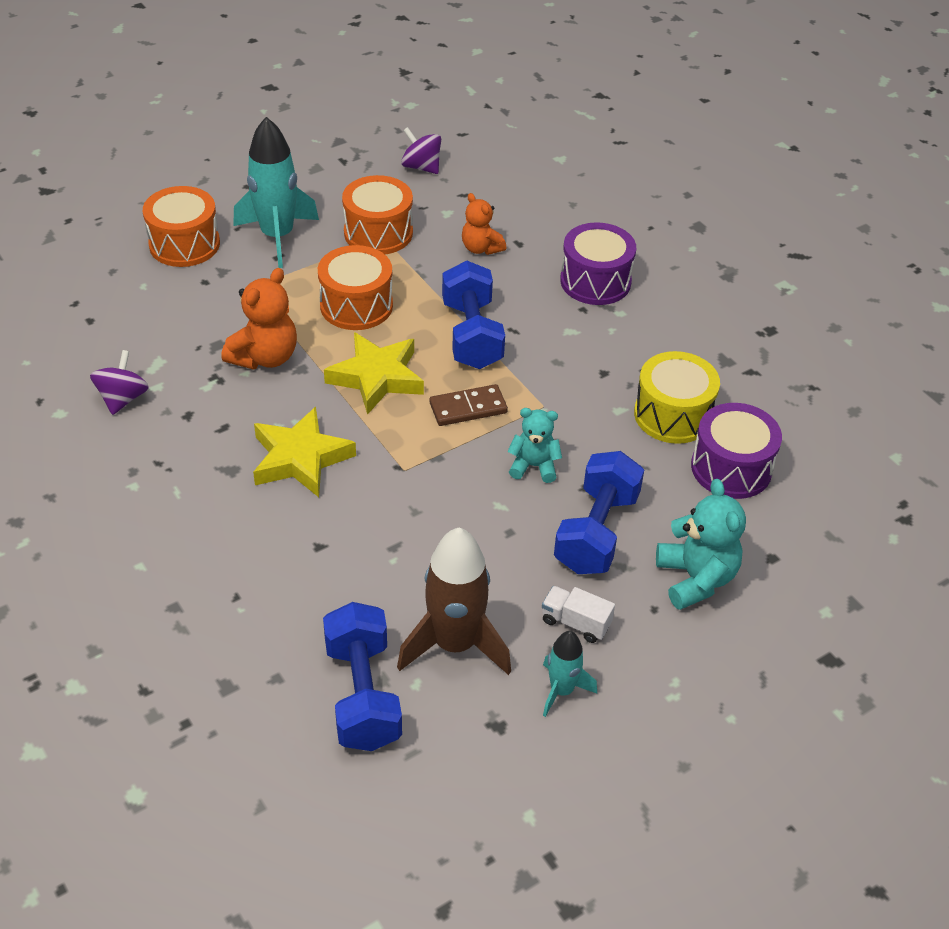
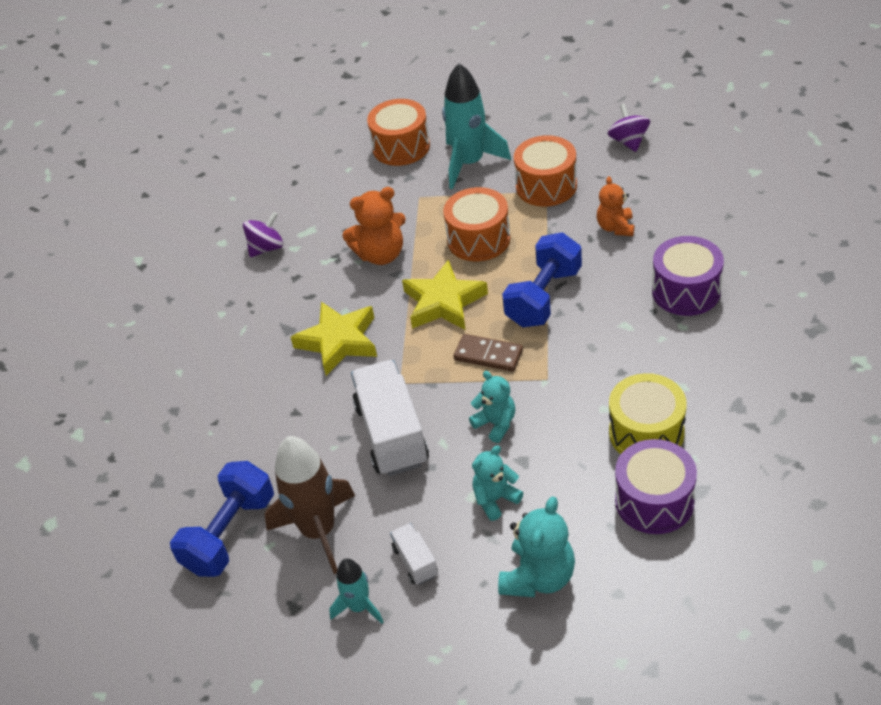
camera: 45 degrees right, 0 degrees up
(442, 521) = (391, 434): none -> white truck
(596, 532) = (495, 499): blue dumbbell -> turquoise teddy bear

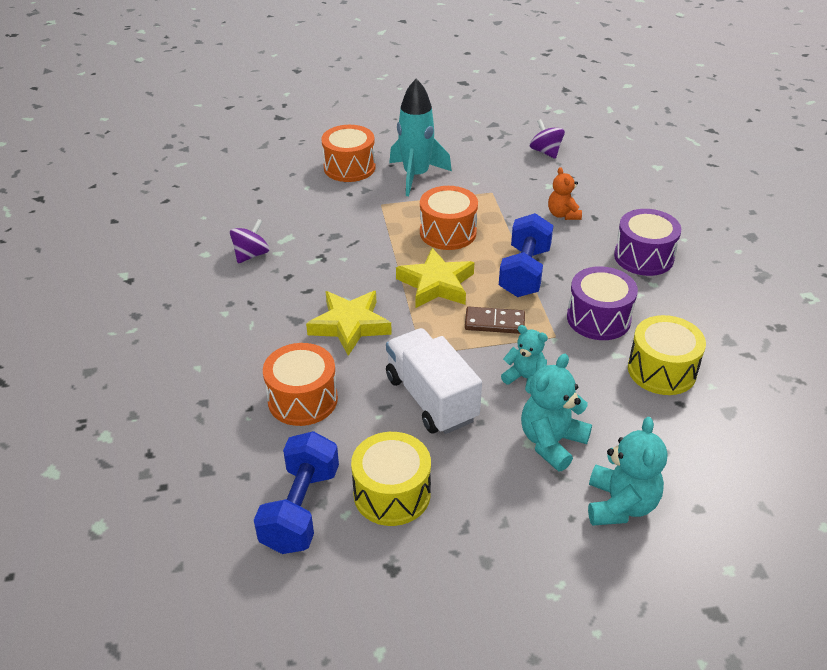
camera: 20 degrees left, 5 degrees down
(319, 531) = (392, 494): brown rocket -> yellow drum
(359, 607) = (459, 558): turquoise rocket -> none
(381, 254) = (363, 251): orange teddy bear -> none
(415, 562) = (498, 508): white truck -> none
(495, 499) = (551, 442): turquoise teddy bear -> turquoise teddy bear, size x1.54
(546, 186) = (490, 188): orange drum -> orange drum (302, 399)
(654, 501) = (694, 425): purple drum -> purple drum (598, 318)

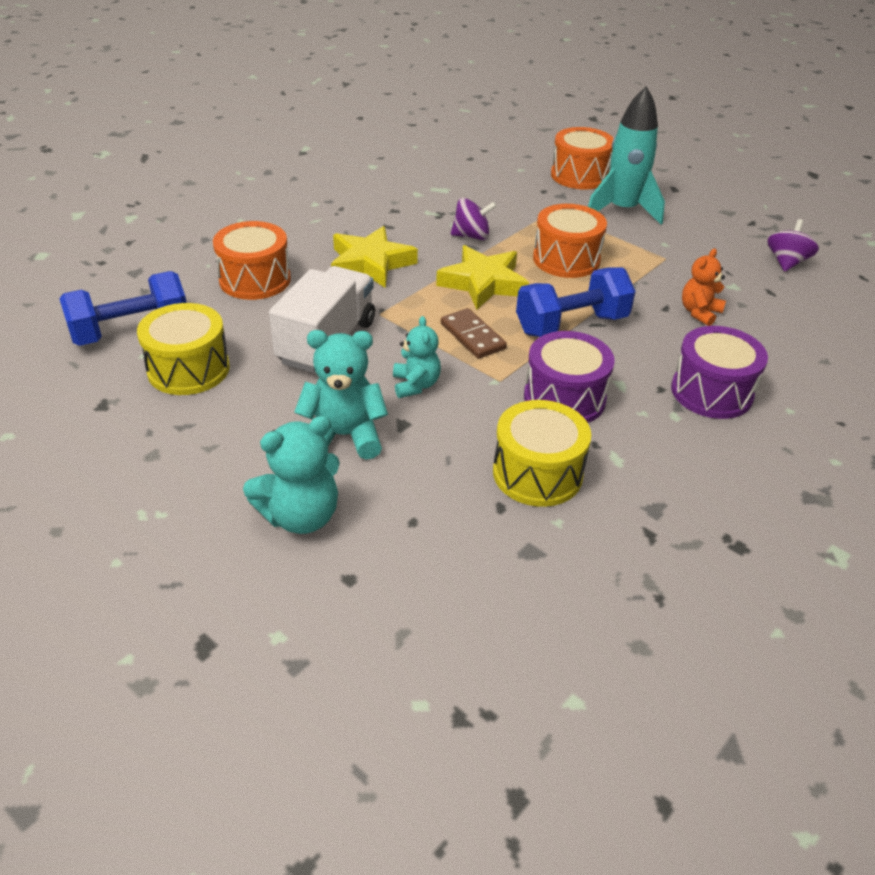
camera: 50 degrees right, 0 degrees up
(251, 255) = (398, 184): purple spinning top -> purple spinning top (471, 236)

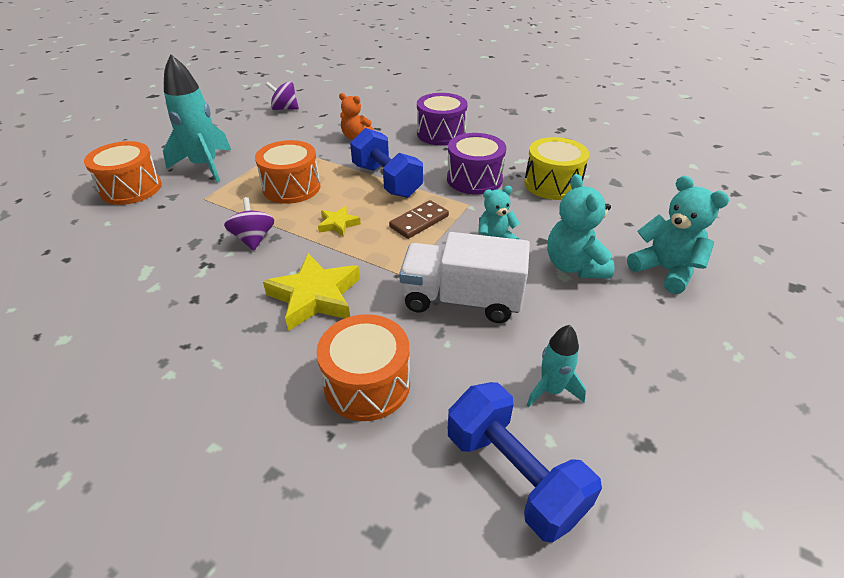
camera: 100 degrees left, 0 degrees up
(188, 369) = (551, 390): yellow drum -> turquoise rocket
(483, 283) = (338, 224): yellow star -> yellow star, size x0.52

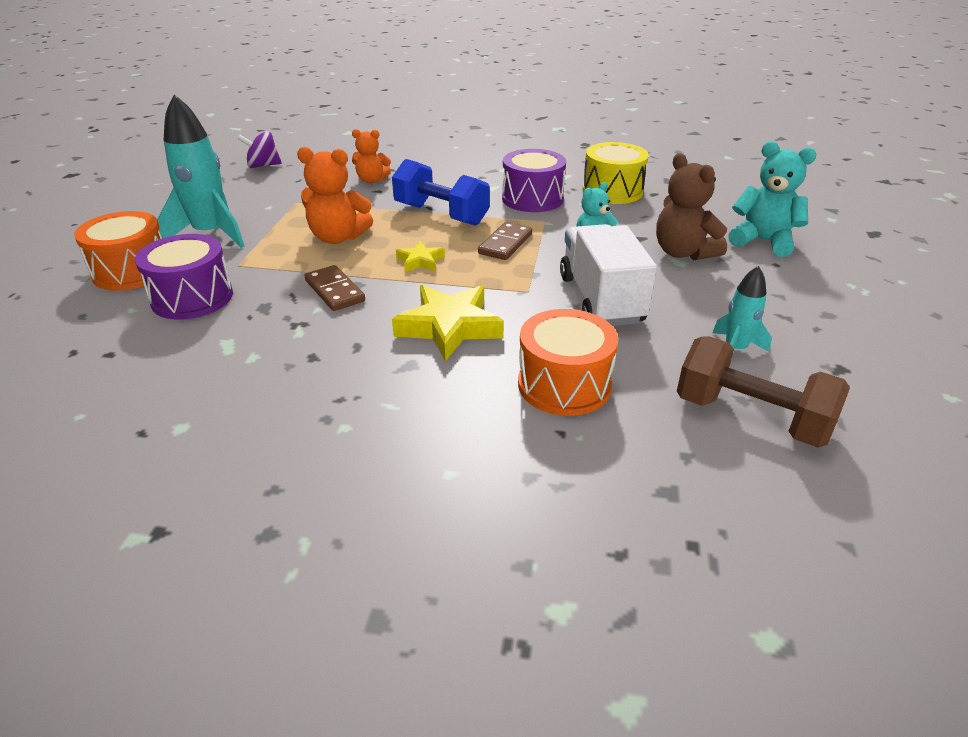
camera: 20 degrees left, 5 degrees down
(253, 239) = (334, 291): purple spinning top -> brown domino
(291, 187) = (338, 237): orange drum -> orange teddy bear
(441, 133) = (465, 164): purple drum -> purple drum (192, 297)
(461, 300) = (600, 299): white truck -> white truck turned 90 degrees clockwise
(513, 475) = (751, 417): blue dumbbell -> brown dumbbell
(574, 266) = (683, 253): turquoise teddy bear -> brown teddy bear

